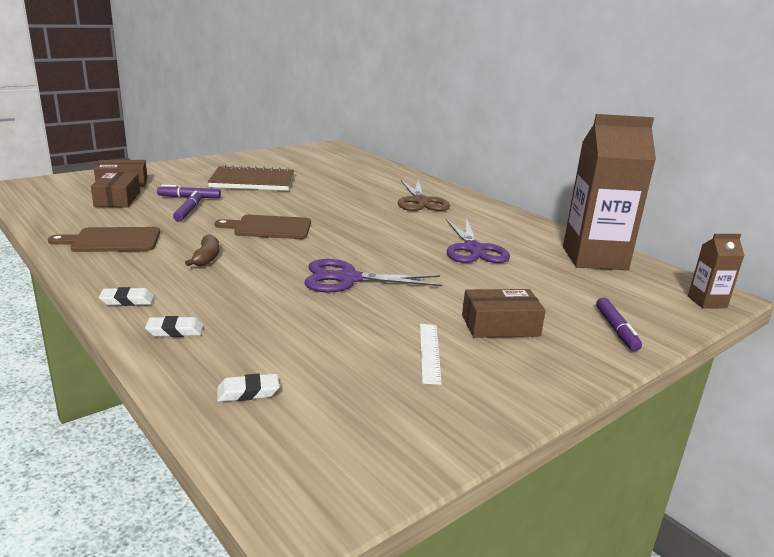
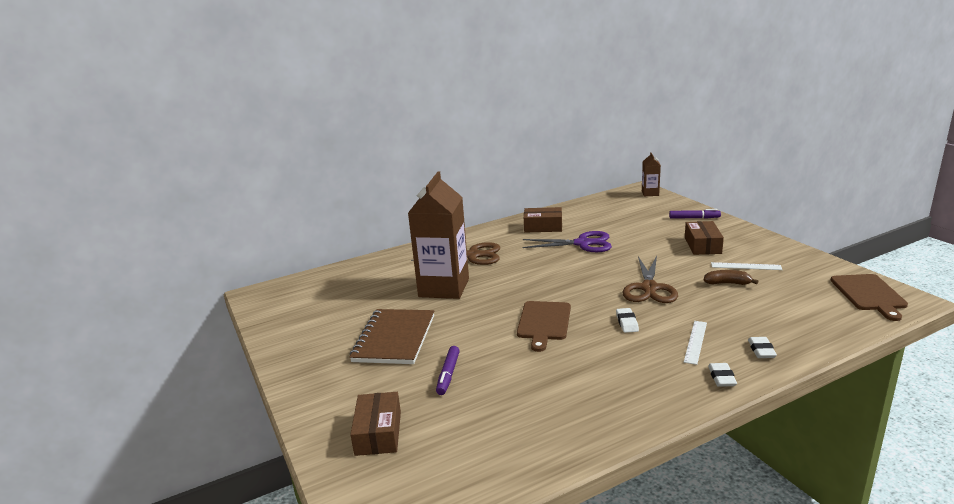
camera: 75 degrees left, 0 degrees up
(112, 240) = (589, 407): brown cutting board -> brown cutting board (869, 294)
(117, 199) = (450, 426): brown box -> brown box (543, 227)
(188, 211) = (496, 370): purple marker -> none
(206, 258) = (623, 349): brown banana -> brown banana (727, 283)
(209, 294) = (695, 342): none -> white ruler
(248, 392) = (822, 318): white eraser -> white eraser (627, 323)
(348, 279) = (649, 288): purple scissors -> brown scissors
(594, 258) = (592, 210): brown carton -> brown carton (444, 288)

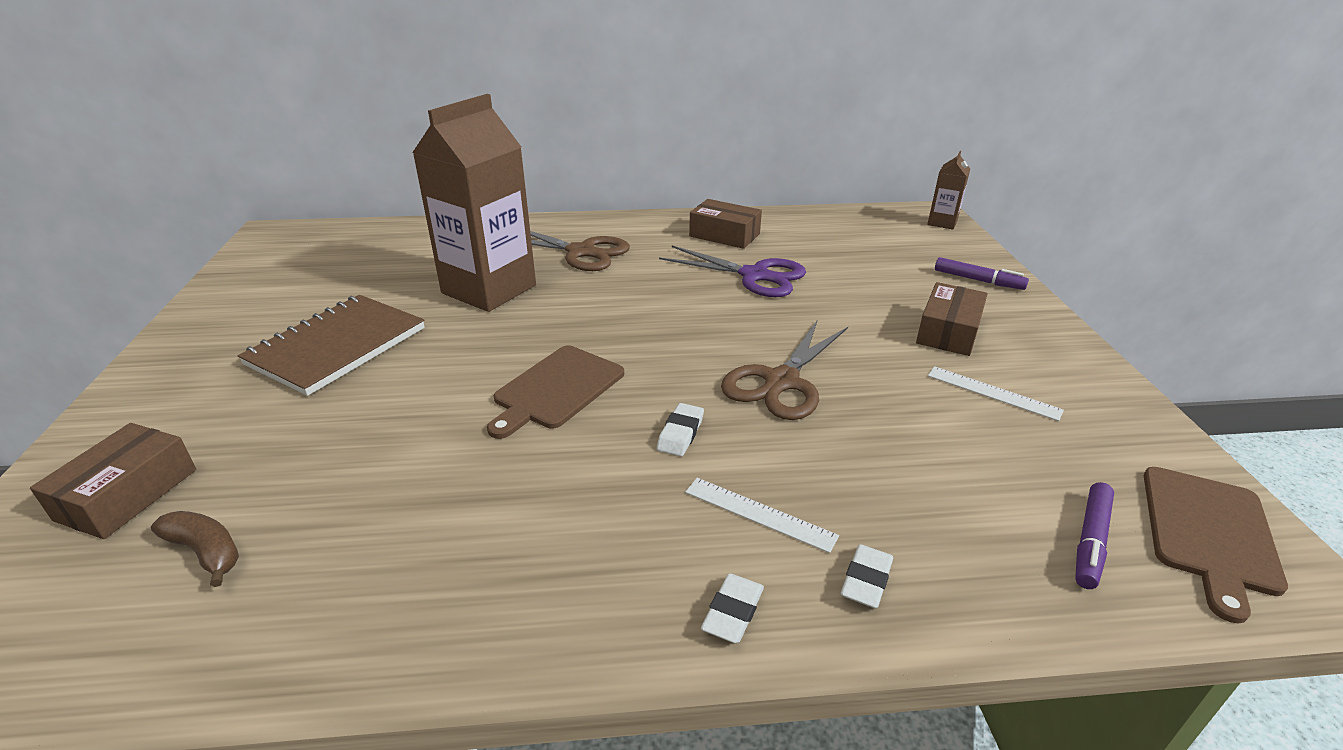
camera: 20 degrees right, 10 degrees up
(448, 374) = (329, 430): purple marker -> purple marker (1090, 541)
(695, 342) = (759, 514): white ruler -> white ruler turned 75 degrees clockwise
(727, 283) = (928, 415): brown banana -> brown banana (206, 552)

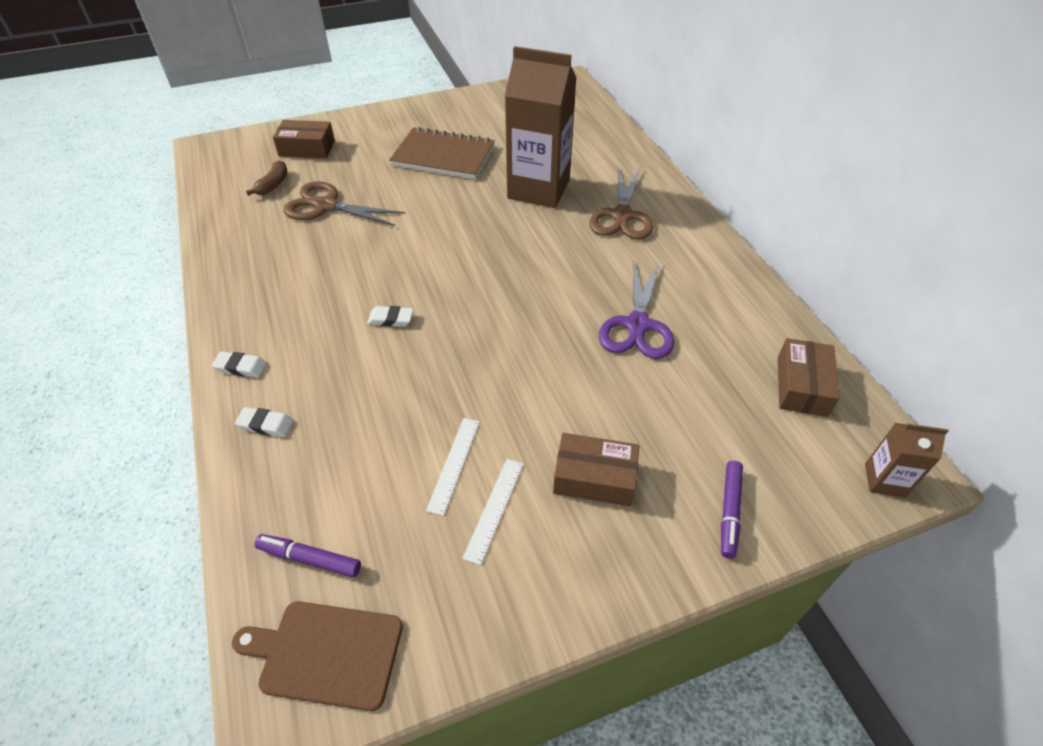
camera: 75 degrees right, 15 degrees up
(556, 389) = (425, 253): brown cutting board -> none
(724, 235) = (712, 293): brown box -> brown box (801, 386)
(759, 514) = (318, 368): white ruler -> white ruler (454, 464)
(781, 382) = (467, 363): brown scissors -> brown scissors (326, 206)

